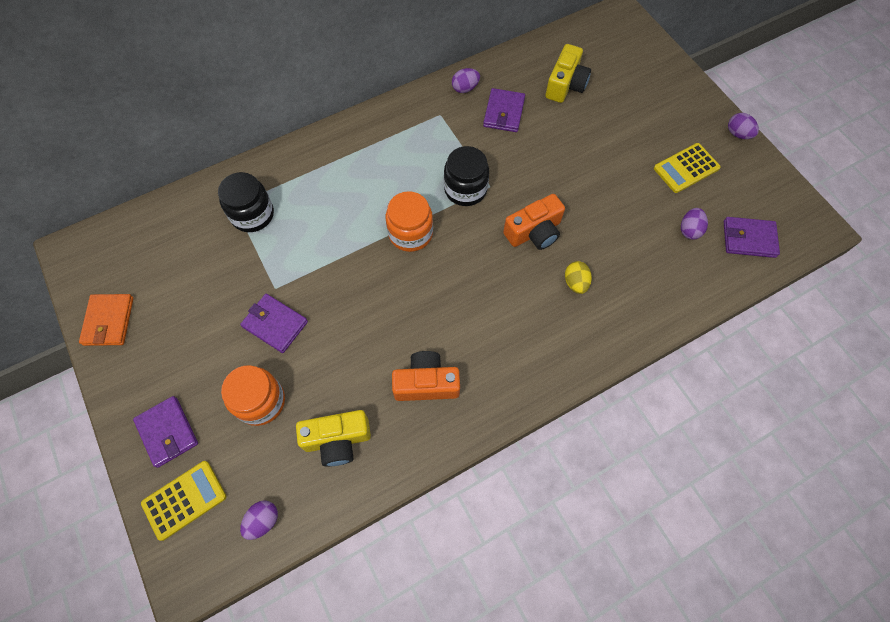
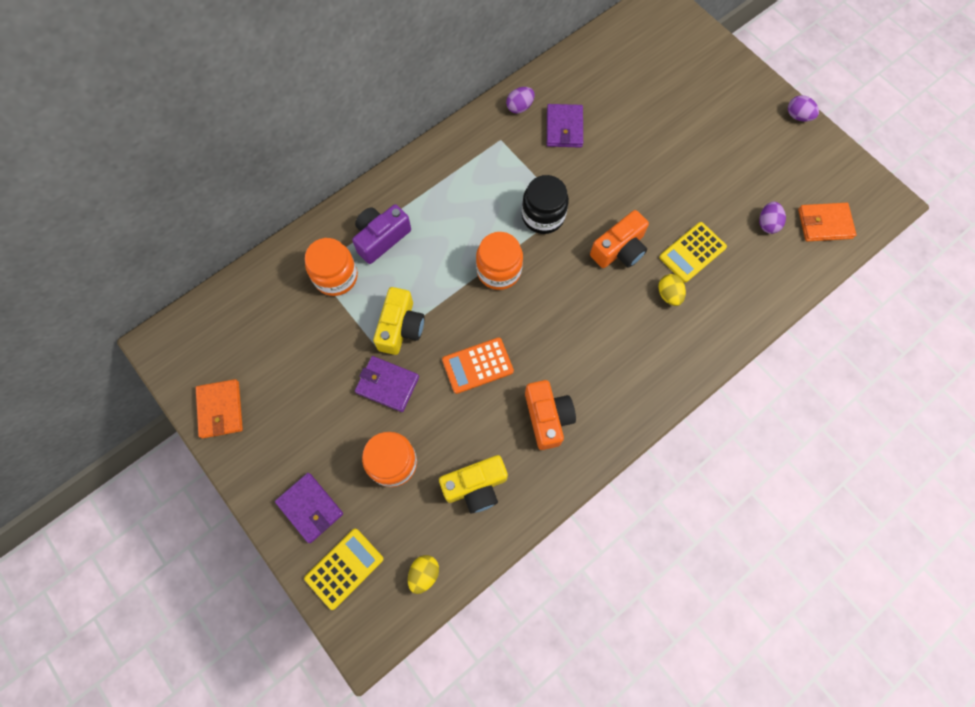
camera: 10 degrees left, 5 degrees up
(252, 215) = (336, 276): black jar -> orange jar
(263, 521) = (424, 574): purple egg -> yellow egg
(305, 186) = (381, 238): none -> purple camera
(368, 320) = (477, 365): none -> orange calculator
(426, 383) = (547, 417): orange camera -> orange camera turned 90 degrees clockwise
(565, 85) = (620, 88): yellow camera -> yellow camera (400, 327)
(686, 168) = (754, 160): yellow calculator -> yellow calculator (692, 252)
(749, 239) = (824, 224): purple wallet -> orange wallet

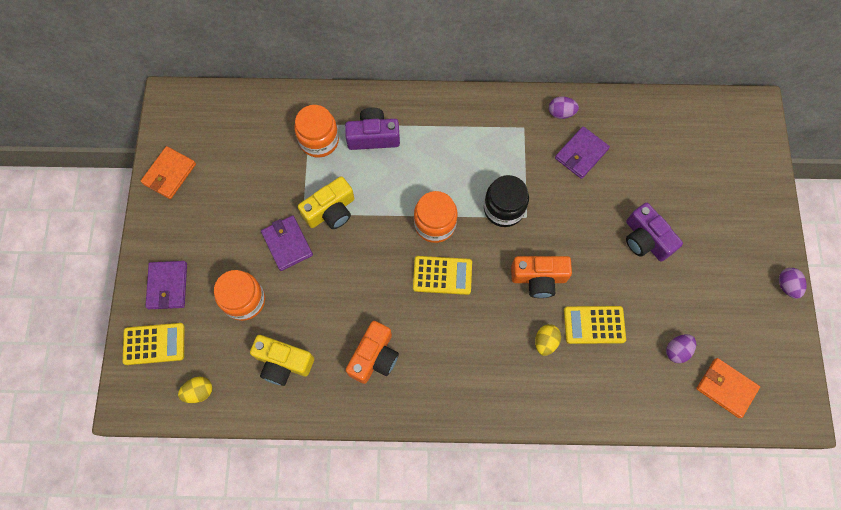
camera: 40 degrees right, 0 degrees up
(477, 365) = (359, 280): orange calculator -> none
(542, 307) = (442, 275): none -> yellow calculator
(671, 157) = (645, 239): none -> purple camera

